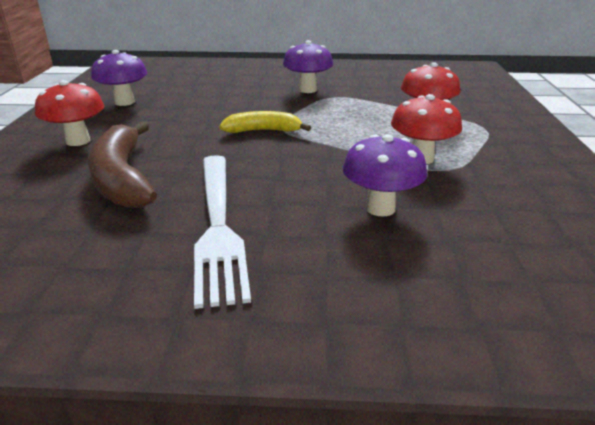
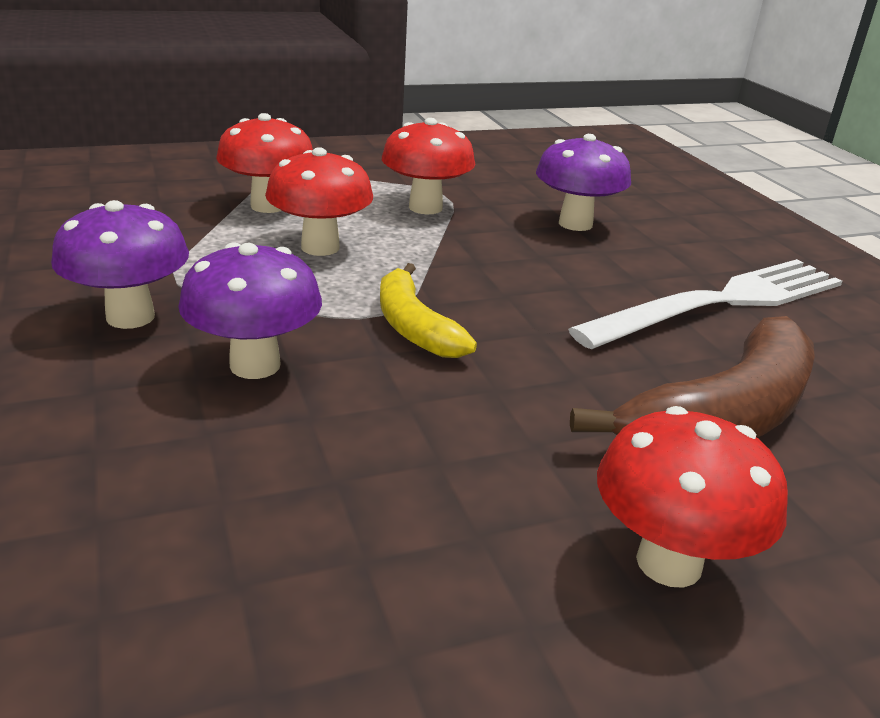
camera: 115 degrees left, 0 degrees up
(124, 102) = (350, 620): purple mushroom -> purple mushroom (255, 365)
(362, 123) = (320, 247): none -> red mushroom

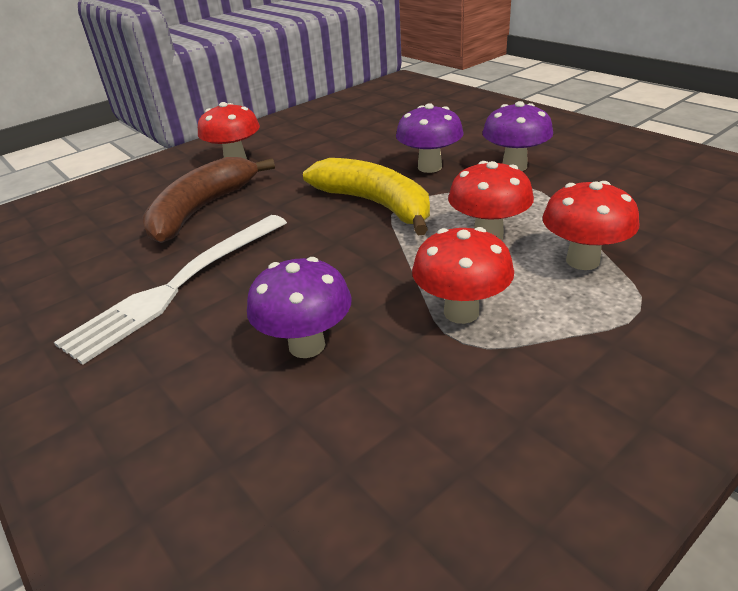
camera: 165 degrees right, 5 degrees up
(414, 326) = (375, 204): yellow banana -> yellow banana, size x1.64

